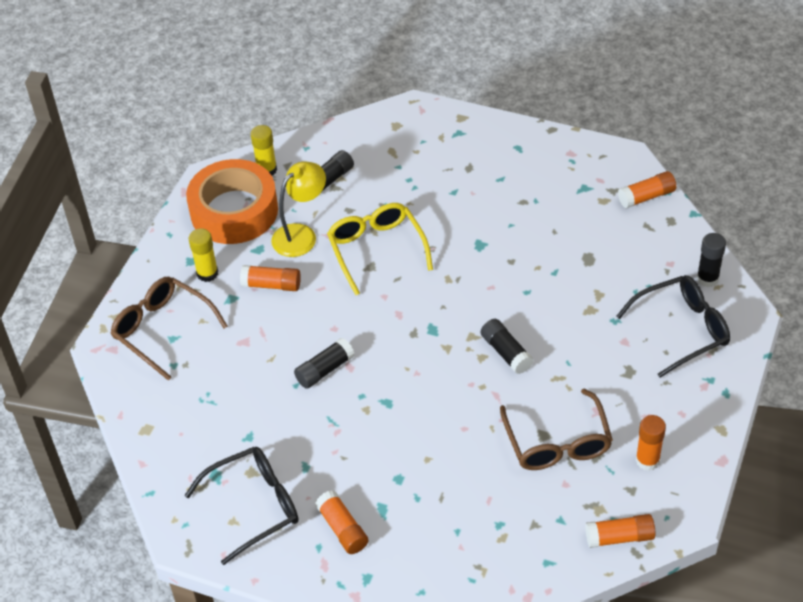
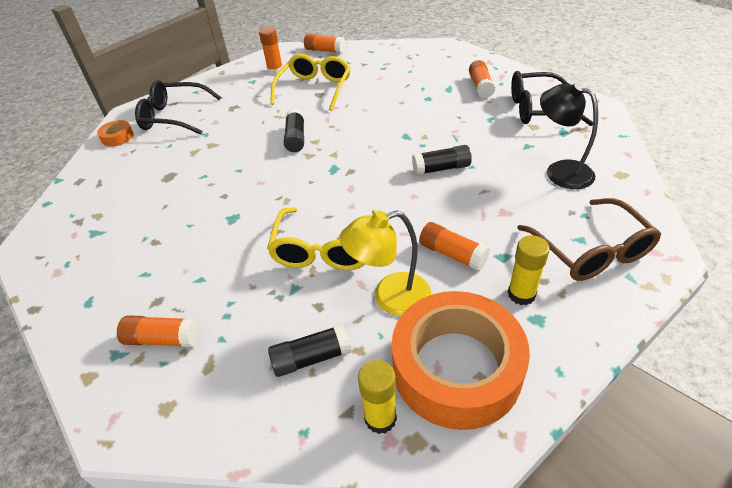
camera: 150 degrees left, 5 degrees down
(206, 411) = (560, 171): none -> black lamp
(557, 442) = (315, 89): brown glasses -> yellow glasses
(646, 197) = (65, 205): orange glue stick -> orange glue stick (163, 339)
(707, 279) = (117, 137): black glue stick -> orange tape

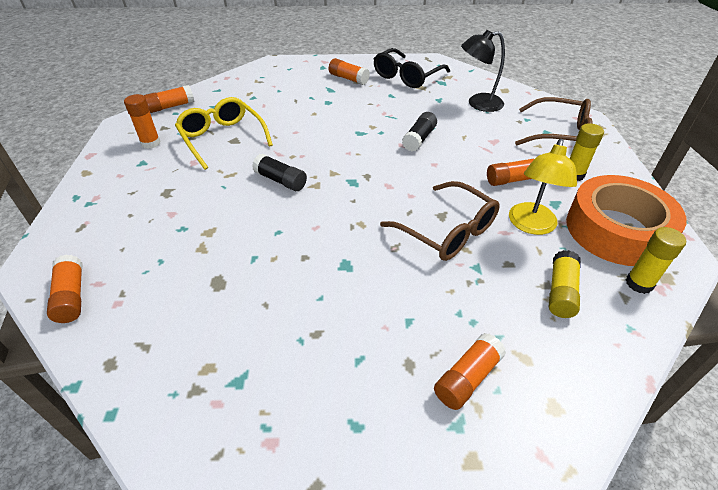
camera: 55 degrees left, 0 degrees up
(117, 137) = (71, 296): orange tape -> orange glue stick
(174, 117) = (111, 237): black glasses -> none
(311, 358) = (561, 292): black glue stick -> yellow glue stick
(325, 249) = (447, 231): yellow glasses -> brown glasses

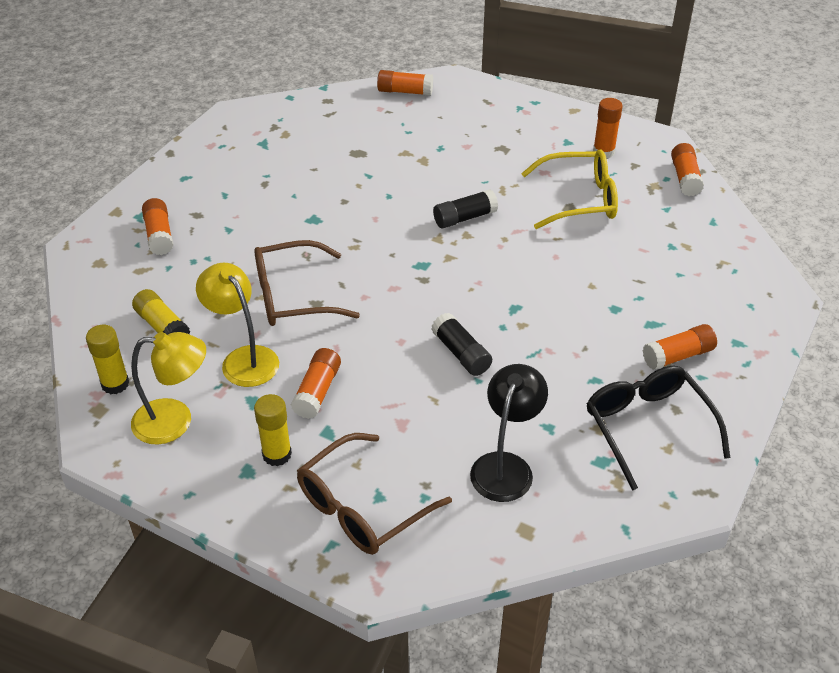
camera: 120 degrees right, 0 degrees up
(616, 230) = (175, 421): orange tape -> yellow lamp

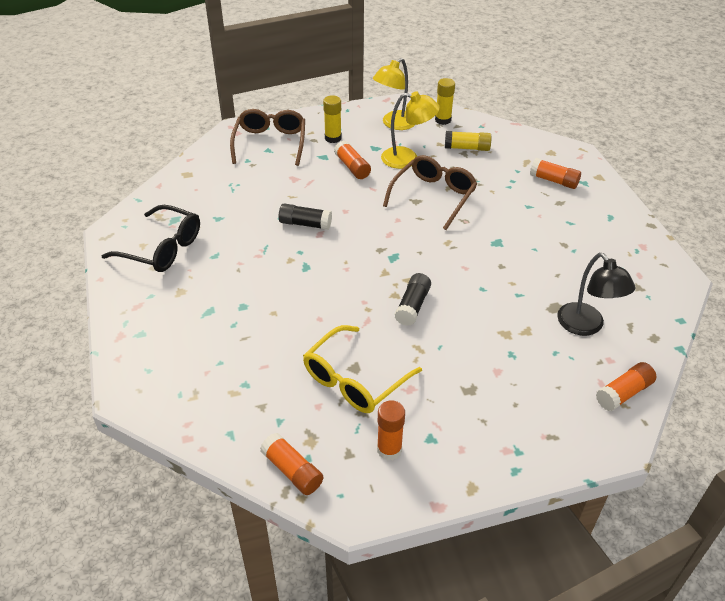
camera: 135 degrees right, 0 degrees up
(505, 466) = (222, 190): black lamp -> black lamp (586, 326)
(678, 356) = (175, 299): orange glue stick -> none

